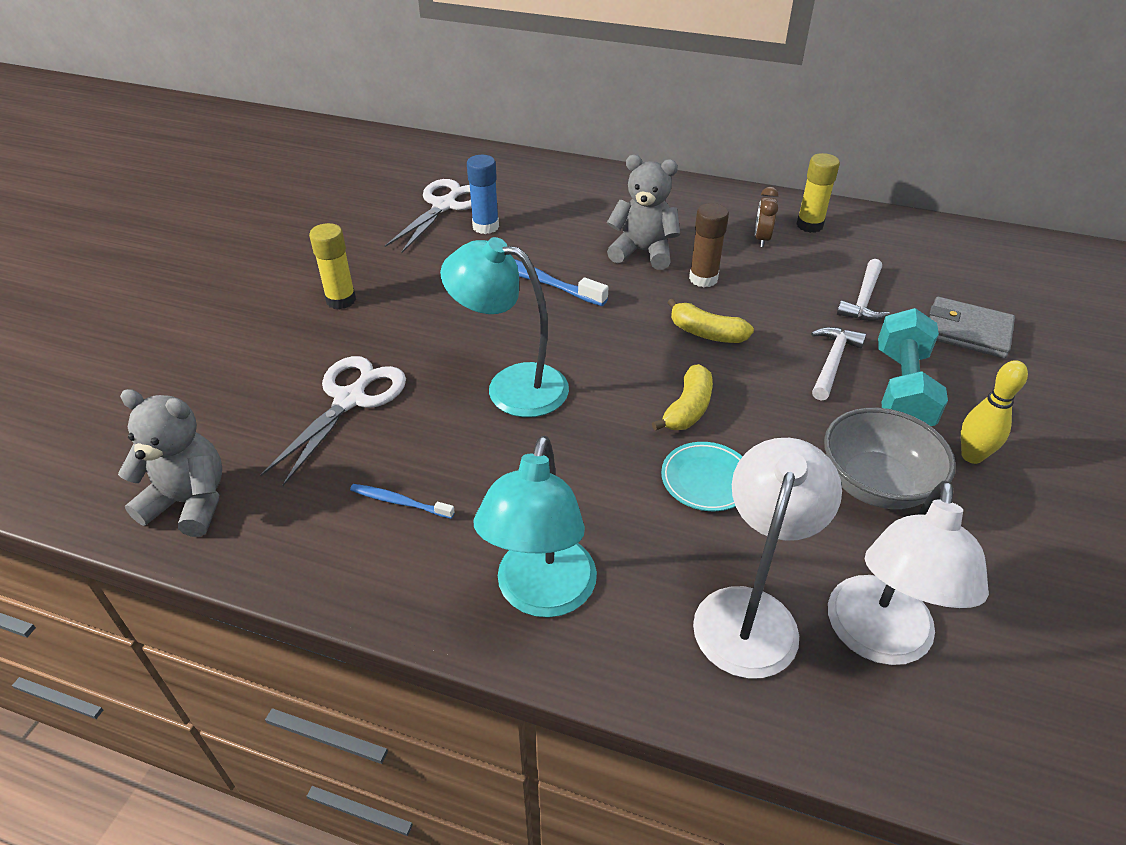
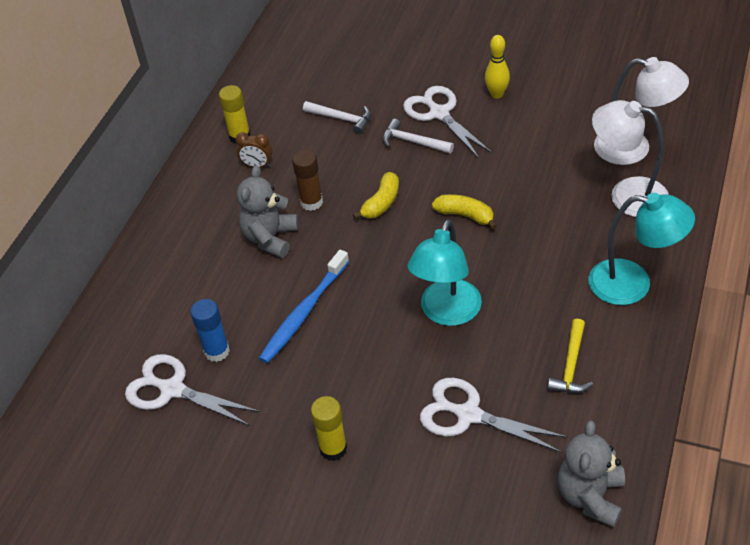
camera: 85 degrees left, 5 degrees up
(399, 502) = (571, 365): blue toothbrush -> yellow hammer
(706, 480) = (530, 208): turquoise plate -> none
(875, 484) = (525, 136): grey bowl -> none
(902, 389) = (439, 114): turquoise dumbbell -> white scissors
(967, 331) = (379, 76): grey wallet -> none

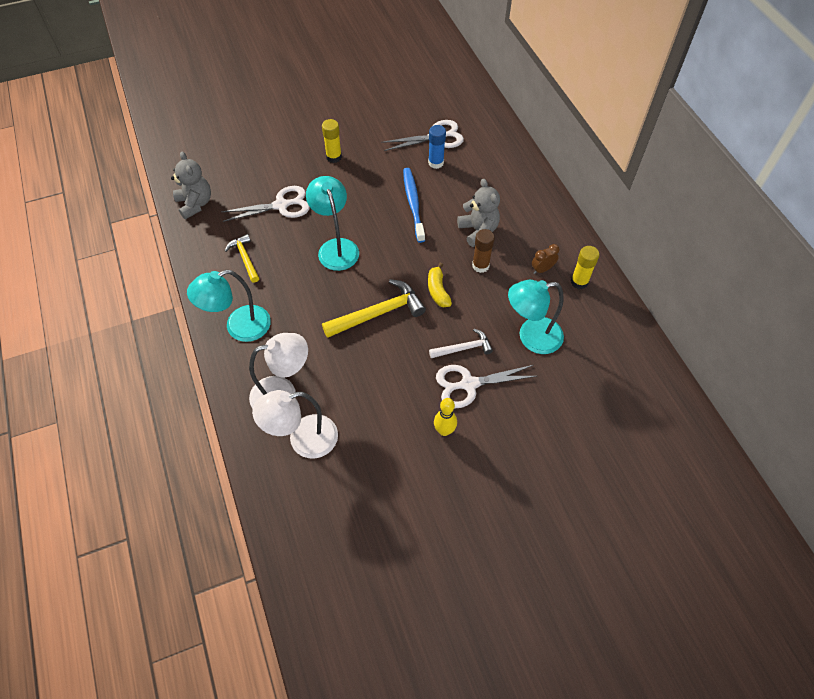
camera: 135 degrees right, 10 degrees up
(341, 119) = (531, 337): white hammer -> turquoise lamp
(439, 114) = (469, 384): white scissors -> white scissors turned 150 degrees clockwise
(465, 215) = (378, 313): yellow banana -> yellow hammer

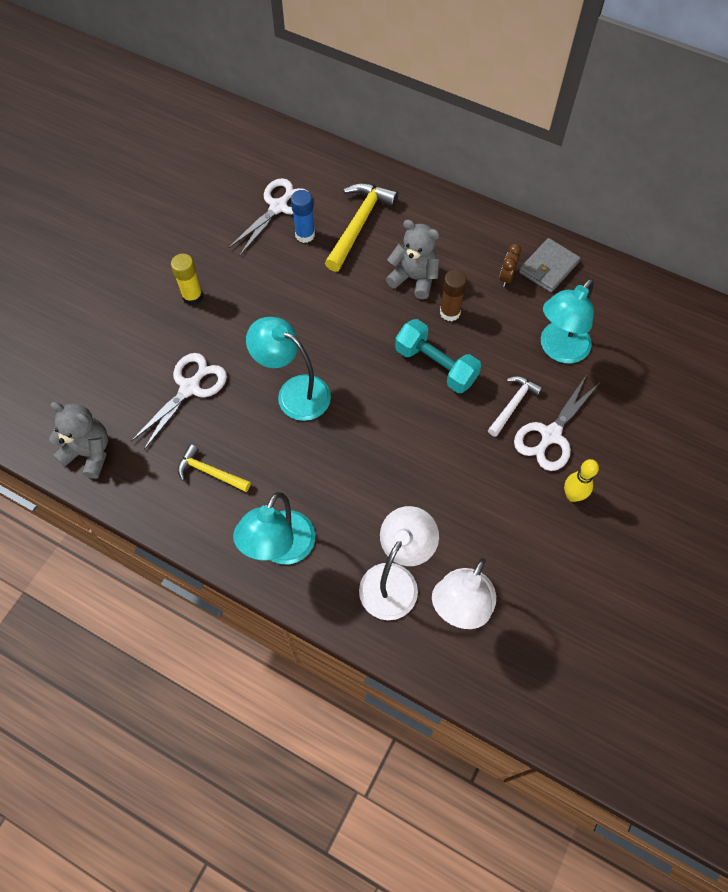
camera: 40 degrees left, 5 degrees up
(378, 313) = (403, 429): yellow hammer -> yellow hammer (358, 225)
(413, 203) = (325, 293): blue toothbrush -> none
(438, 290) = (436, 365): yellow banana -> turquoise dumbbell
(579, 282) = (548, 267): yellow glue stick -> grey wallet

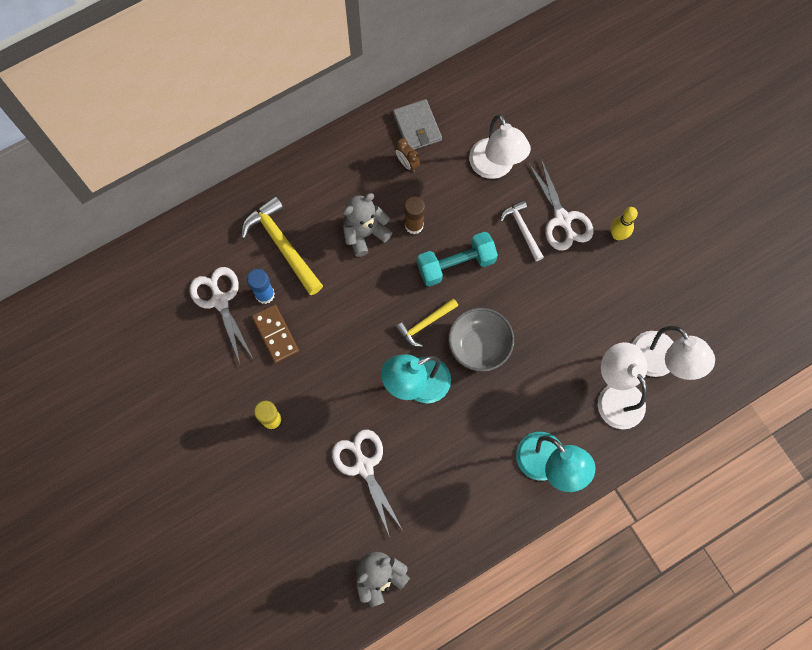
camera: 60 degrees left, 10 degrees up
(210, 472) = (452, 487): yellow hammer -> yellow hammer (425, 324)
(273, 260) = (275, 334): none -> brown domino
(367, 425) = (479, 345): none -> grey bowl
(559, 350) = (495, 167): turquoise lamp -> white lamp

